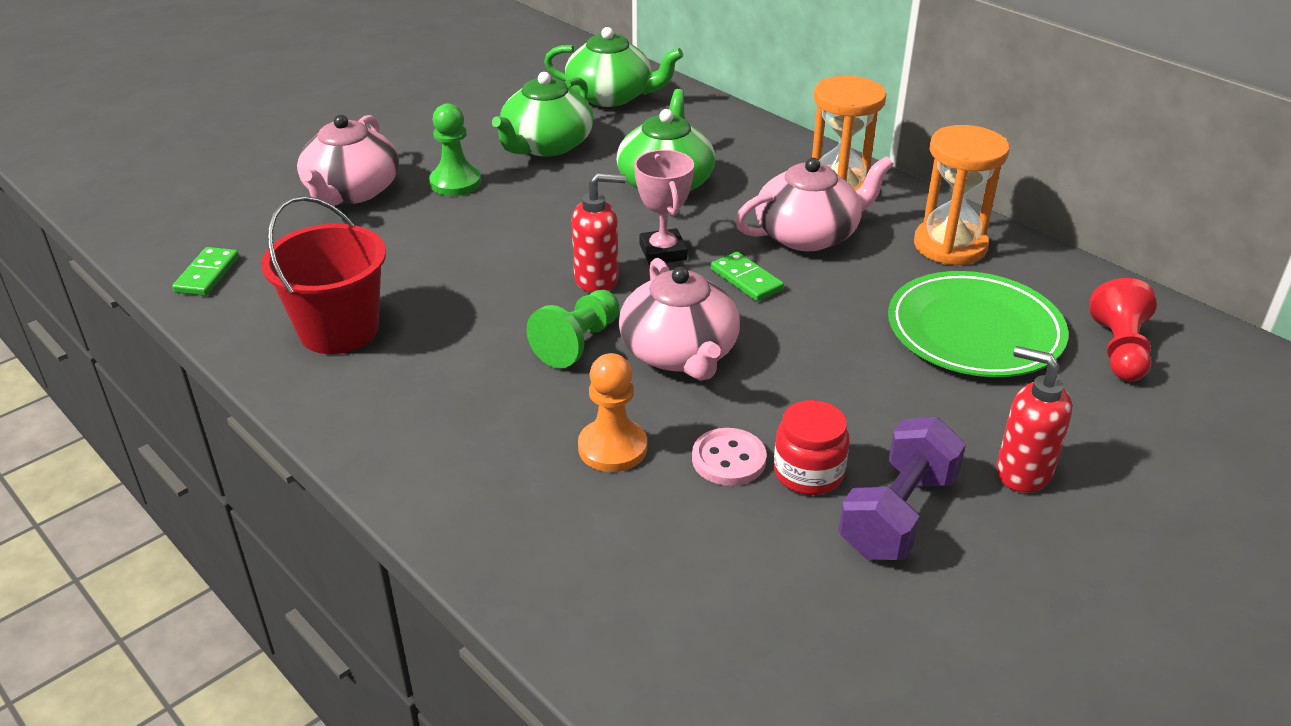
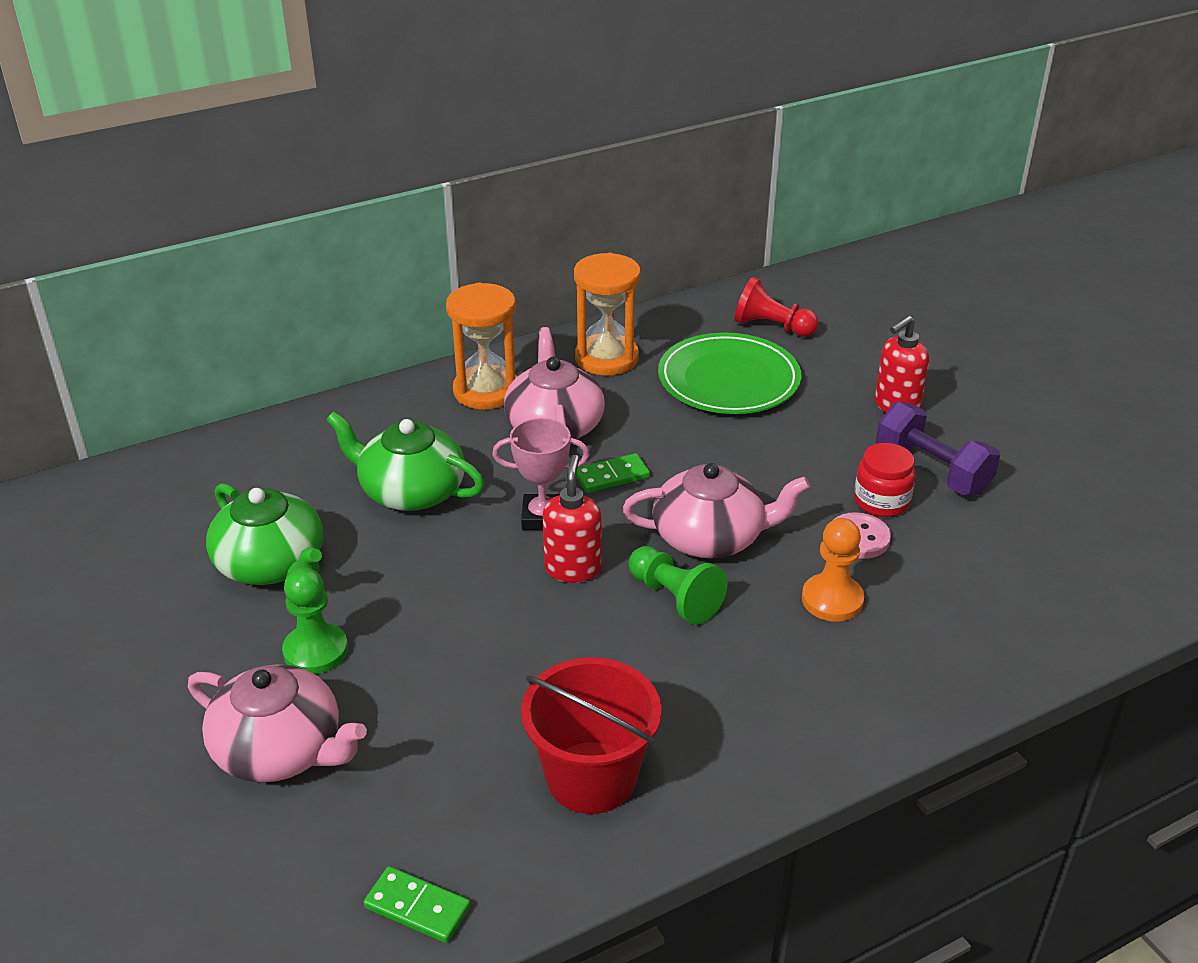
camera: 75 degrees left, 0 degrees up
(611, 96) = (187, 495): green teapot -> none

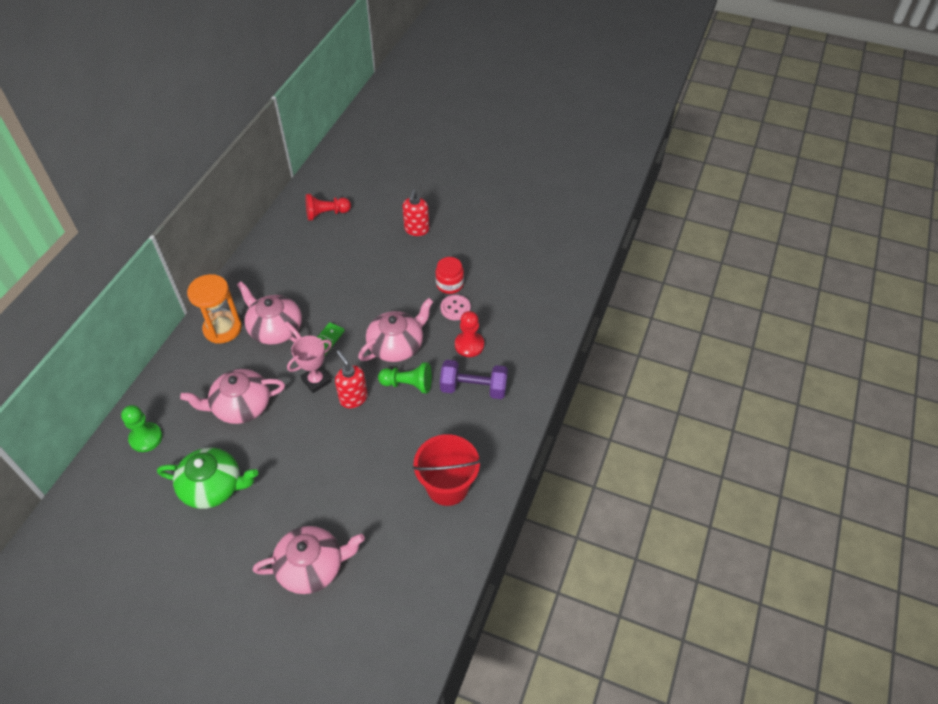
camera: 40 degrees left, 15 degrees up
(315, 651) = (279, 513): green pawn -> green pawn (146, 438)
(411, 491) = (241, 406): green teapot -> pink teapot
(417, 907) = (433, 586): green domino -> none
(606, 358) = (264, 275): orange hourglass -> none
(728, 380) = (333, 256): green plate -> none
(832, 600) = (469, 345): orange pawn -> red pawn
(932, 471) = (457, 256): purple dumbbell -> purple dumbbell (473, 388)

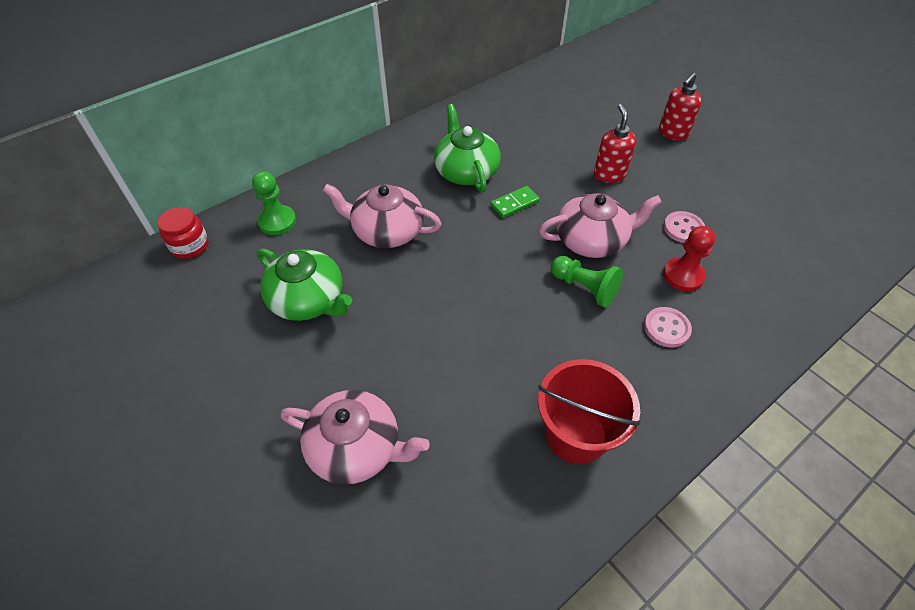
camera: 30 degrees right, 0 degrees up
(222, 328) = (414, 151): orange hourglass -> none
(275, 328) = (466, 171): pink teapot -> green teapot
(316, 381) = (480, 239): pink trophy -> none
(326, 214) = (579, 86): red pawn -> none
(353, 398) = (511, 275): red soap dispenser -> red soap dispenser (609, 174)
(449, 284) = (687, 200): red jar -> red jar (190, 246)
(473, 388) = (666, 328): purple dumbbell -> pink button

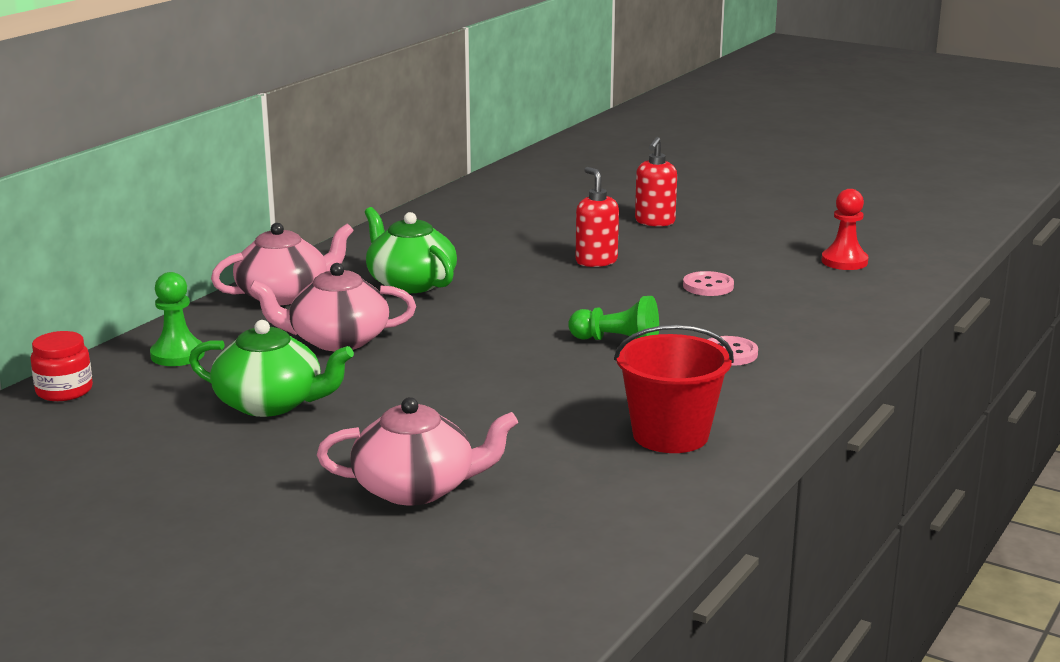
camera: 20 degrees left, 30 degrees down
(514, 203) = (491, 297): green domino -> none
(591, 240) = (605, 309): pink teapot -> pink teapot (284, 295)
(683, 275) = (727, 317): red pawn -> red pawn (844, 261)

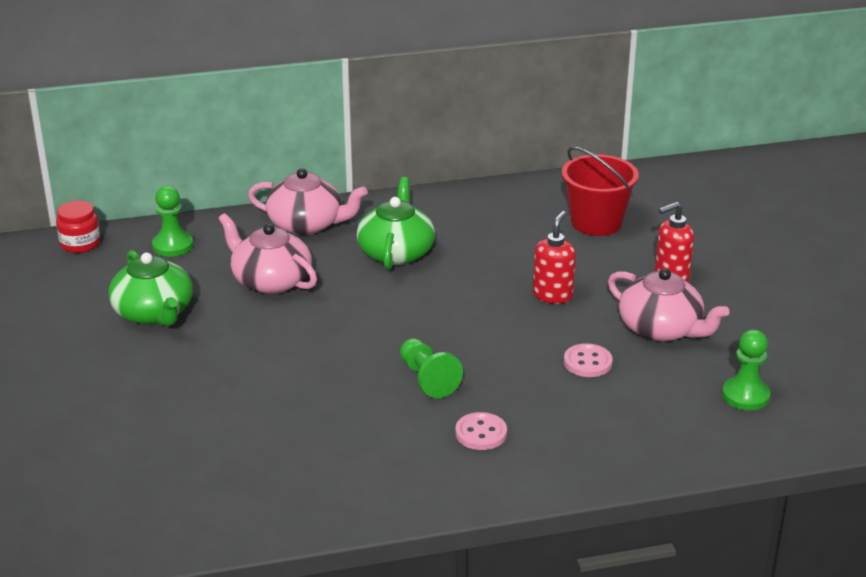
camera: 45 degrees right, 10 degrees up
(416, 488) = (113, 425): pink teapot -> pink teapot (661, 329)
(670, 435) = (312, 477): red bucket -> red bucket (596, 223)
(844, 261) = (745, 395): red pawn -> green pawn

